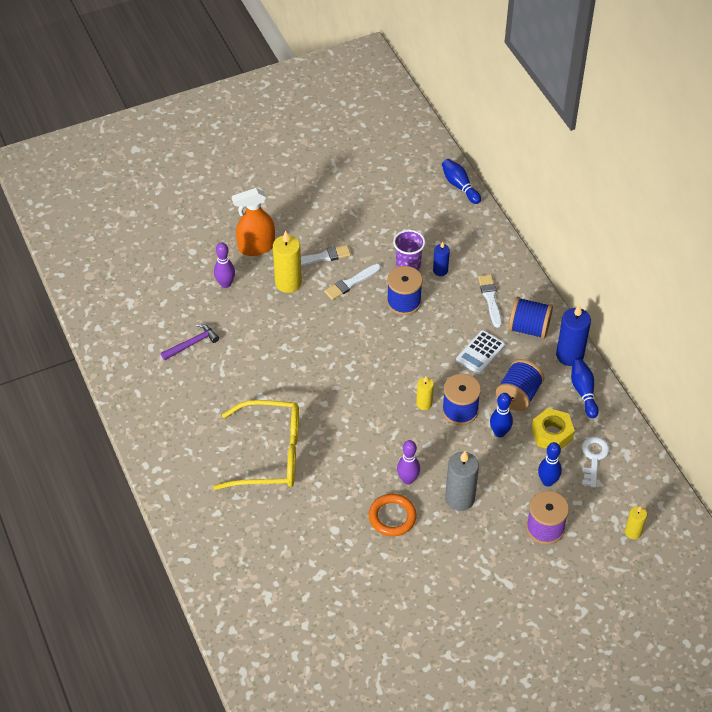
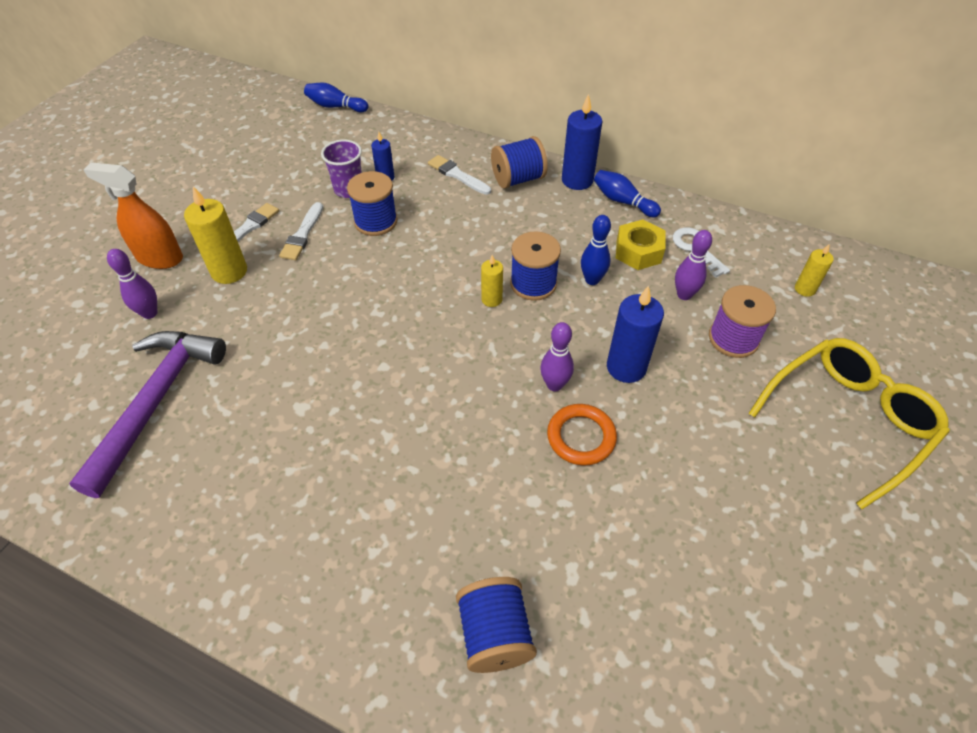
camera: 40 degrees left, 0 degrees up
(192, 343) = (155, 402): purple hammer -> purple hammer, size x2.13
(256, 247) = (159, 258): orange spray bottle -> orange spray bottle turned 75 degrees clockwise
(269, 454) = (370, 466): yellow glasses -> yellow glasses (847, 421)
(460, 498) = (626, 367): grey candle -> blue candle
(480, 352) = (496, 222): white calculator -> none
(518, 395) = (571, 237): blue spool -> blue spool (495, 634)
(547, 481) = (684, 295): blue bowling pin -> purple bowling pin

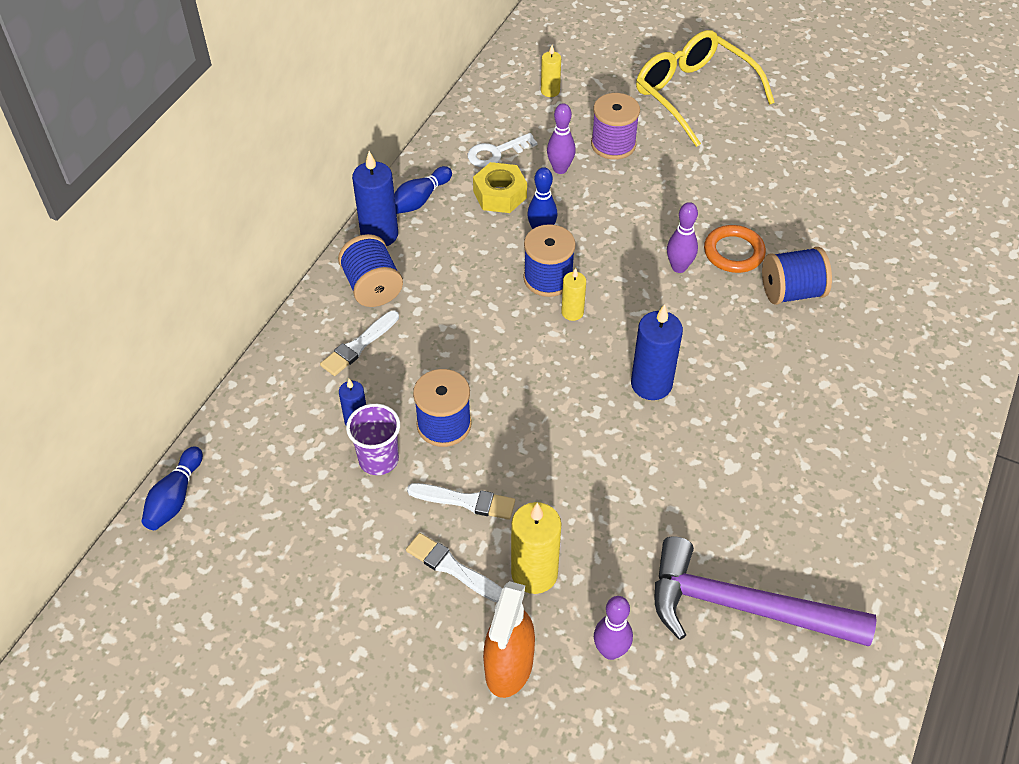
camera: 90 degrees left, 0 degrees up
(495, 634) = (918, 311): blue spool -> blue spool (791, 292)
(626, 367) = (653, 217): blue candle -> blue candle (651, 384)

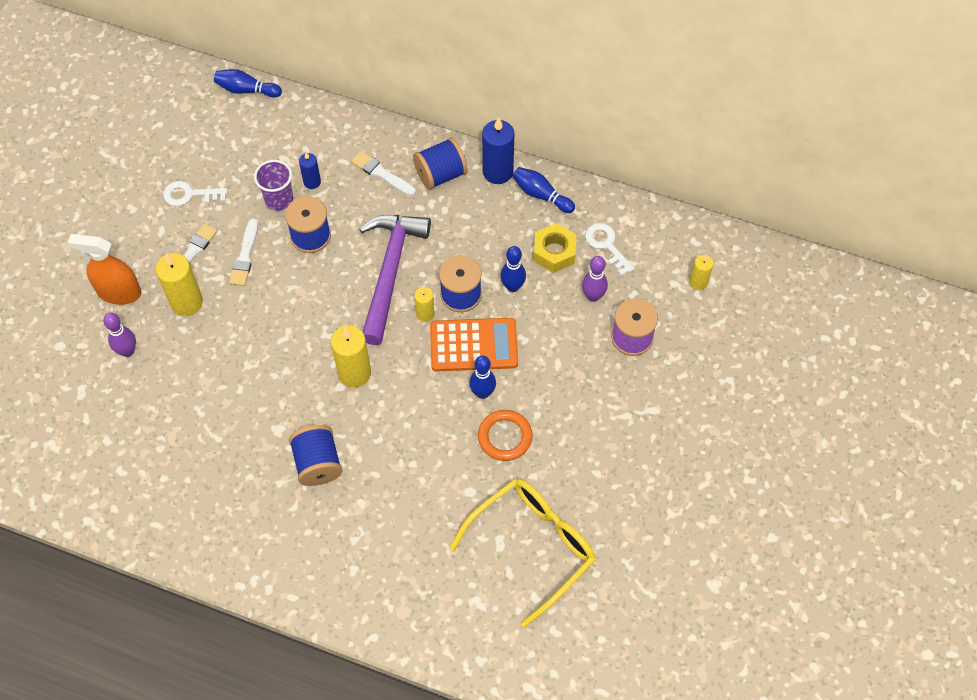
camera: 85 degrees right, 10 degrees up
(349, 572) = (189, 194): none -> white key
(617, 271) = (473, 345): none -> orange calculator
(651, 384) = (354, 373): blue candle -> yellow candle
(679, 267) = (482, 393): purple bowling pin -> blue bowling pin
(694, 95) = (715, 406): yellow glasses -> yellow glasses (532, 547)
(743, 607) = (158, 434): purple hammer -> purple hammer (389, 272)
(791, 292) = (461, 482): blue spool -> blue spool (318, 463)

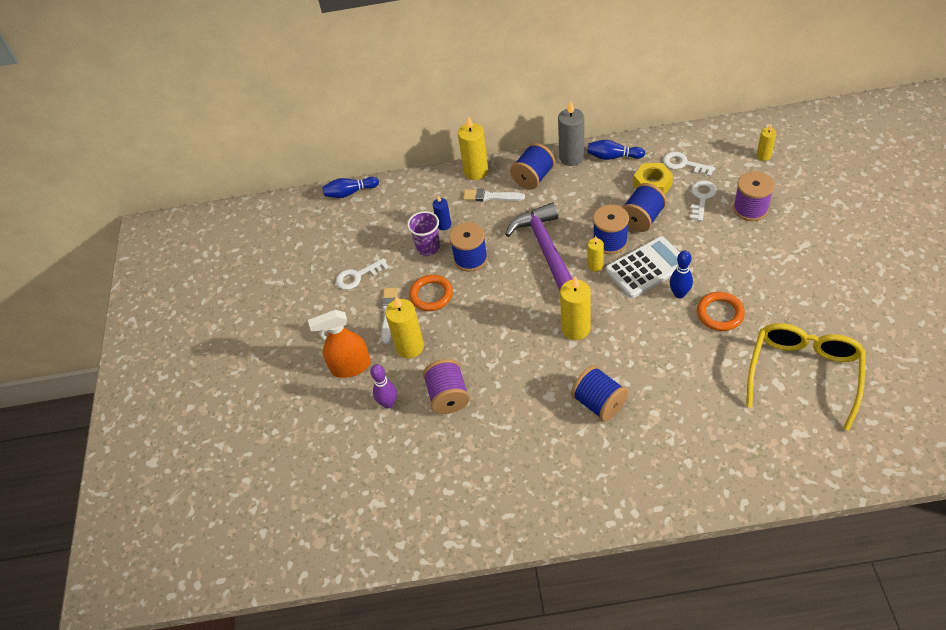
camera: 20 degrees left, 10 degrees down
(186, 375) = (448, 396): none -> purple spool
(245, 256) = (431, 295): white brush -> orange ring
(388, 134) = (476, 171): none -> yellow candle
(473, 345) = (646, 268): orange calculator -> white calculator
(497, 172) = (571, 157): blue candle -> grey candle
(512, 286) = (642, 219): blue bowling pin -> blue spool
(593, 296) = (702, 197): purple bowling pin -> white key

